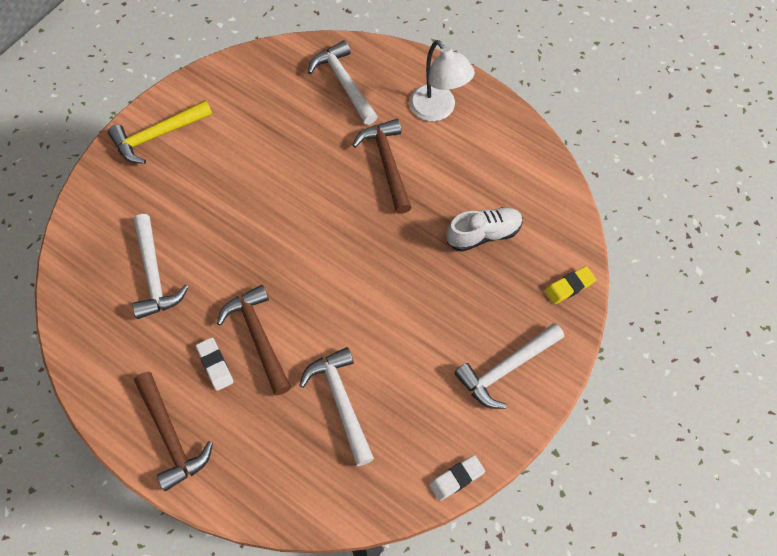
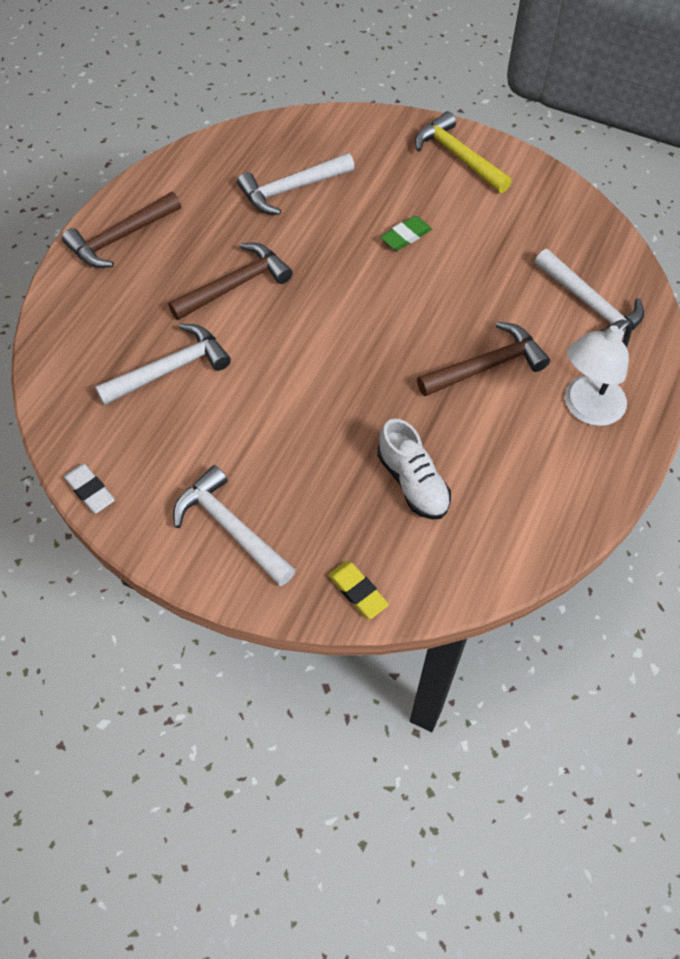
camera: 80 degrees right, 5 degrees down
(215, 365) = (199, 256): white eraser -> none
(239, 193) = (406, 236): none -> green eraser
(344, 83) = (590, 305): white hammer -> white hammer turned 90 degrees clockwise

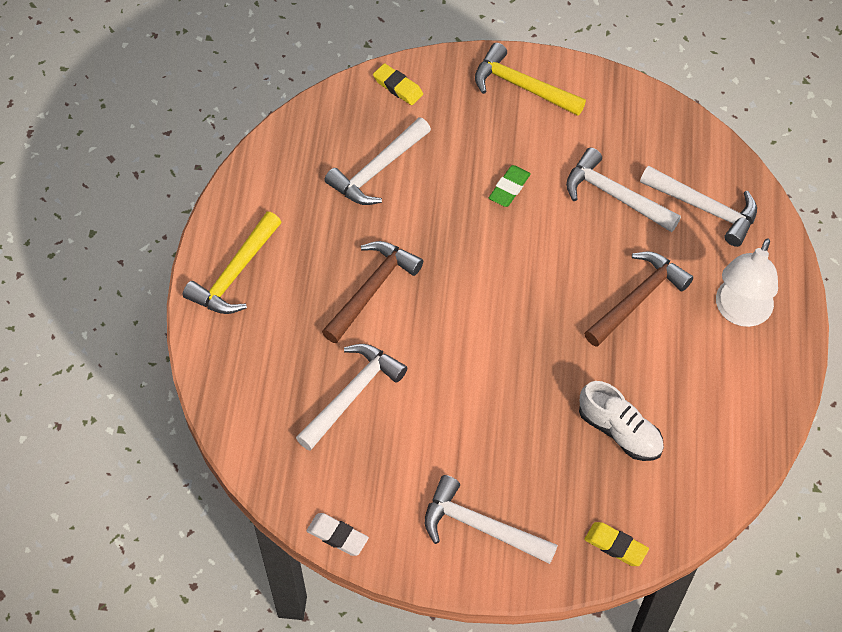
camera: 20 degrees left, 0 degrees up
(120, 238) = (235, 274): brown hammer -> yellow hammer
(343, 129) = (398, 87): none -> yellow eraser
(505, 270) = (615, 196): none -> white hammer

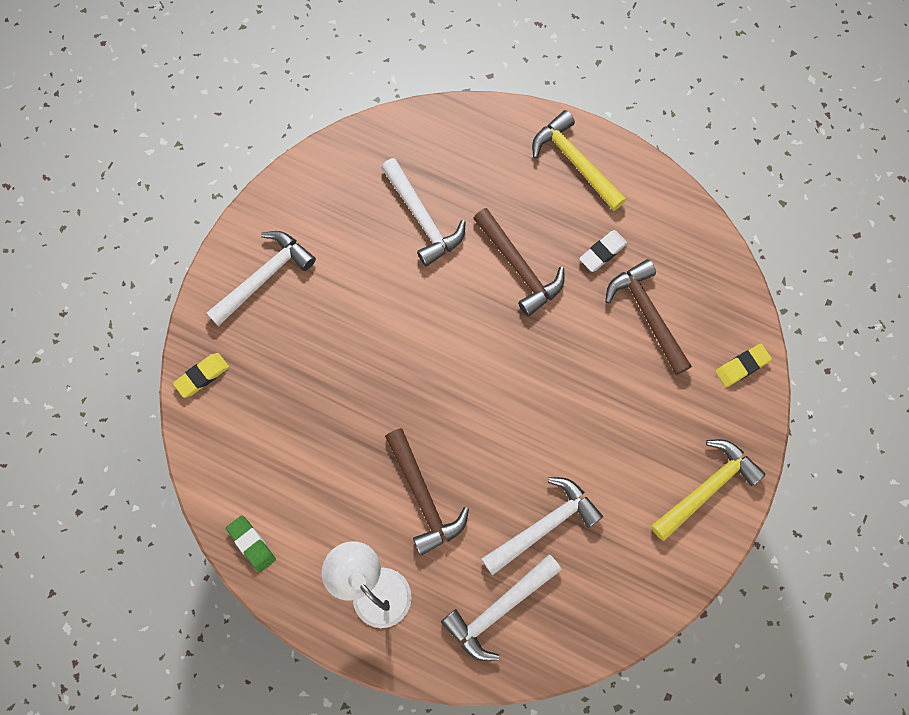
camera: 110 degrees right, 15 degrees up
(337, 536) = (303, 169): white eraser -> white eraser (602, 252)
(377, 170) = (647, 314): white hammer -> brown hammer
(509, 188) = (586, 427): green eraser -> green eraser (251, 544)
(619, 431) = (300, 423): white shoe -> none

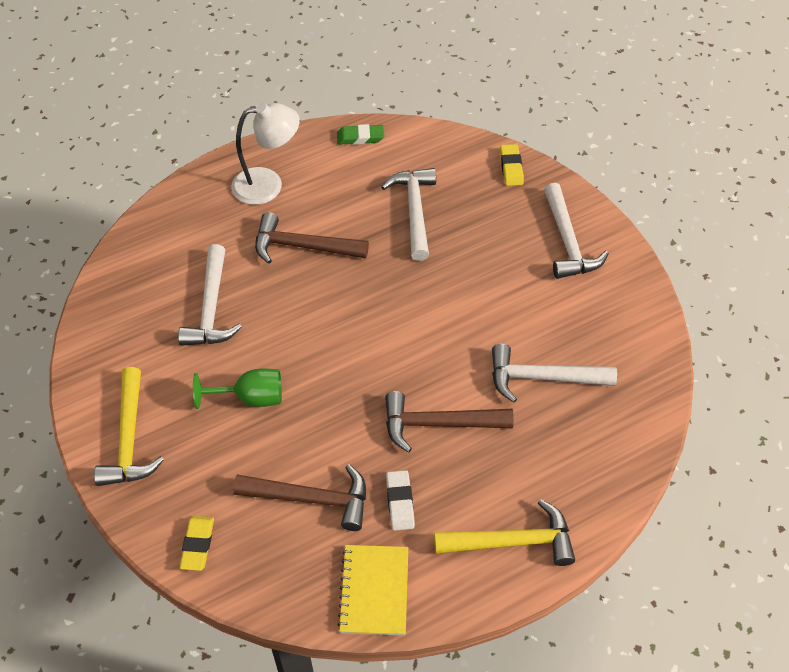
camera: 125 degrees right, 20 degrees down
(499, 608) = (182, 246): white hammer -> white hammer (414, 211)
(601, 422) = (251, 398): none -> green goblet
(678, 226) = (374, 591): none -> yellow notebook

